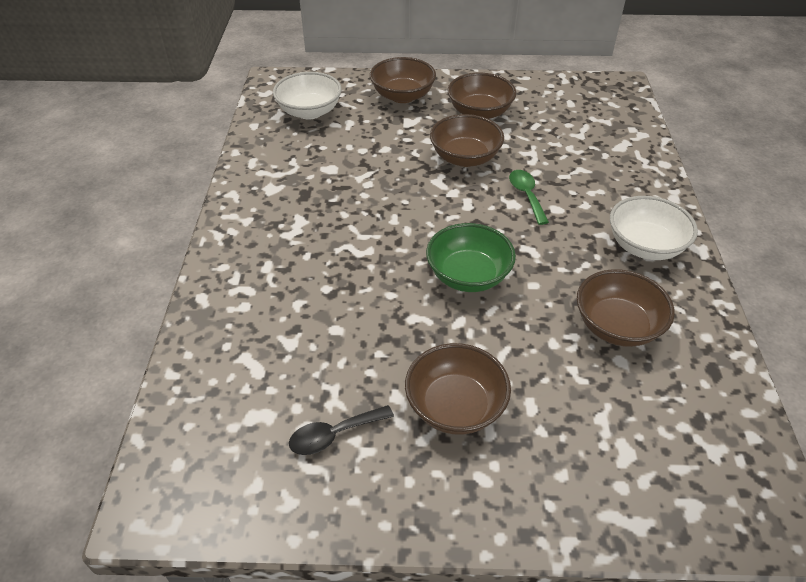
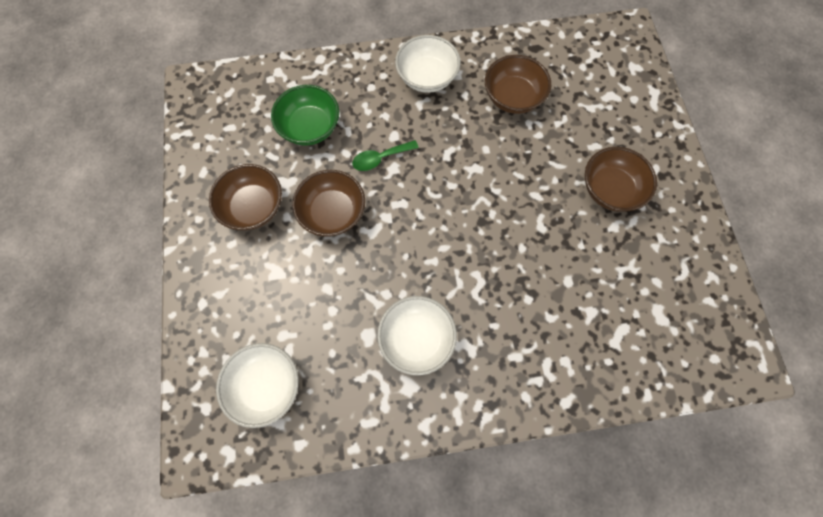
camera: 100 degrees left, 25 degrees up
(315, 198) = (416, 338): none -> white bowl
(334, 435) = (657, 261): black spoon -> none
(402, 96) = (226, 288): brown bowl -> none
(468, 276) = (487, 194): green bowl -> green bowl (310, 127)

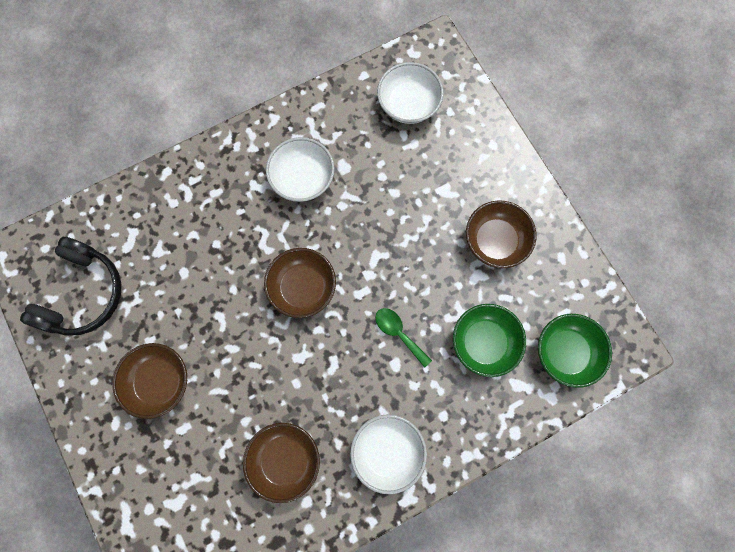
camera: 160 degrees right, 5 degrees up
(246, 98) = (566, 352): none -> green bowl
(333, 212) = (420, 261): brown bowl -> brown bowl (302, 287)
(380, 158) = (398, 333): green spoon -> green spoon turned 90 degrees counterclockwise
(676, 295) = (82, 293): none -> black headphones

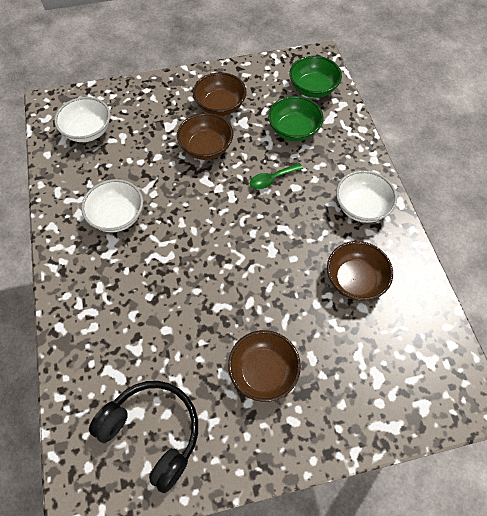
camera: 75 degrees left, 15 degrees down
(302, 287) = (213, 236): brown bowl -> brown bowl (206, 148)

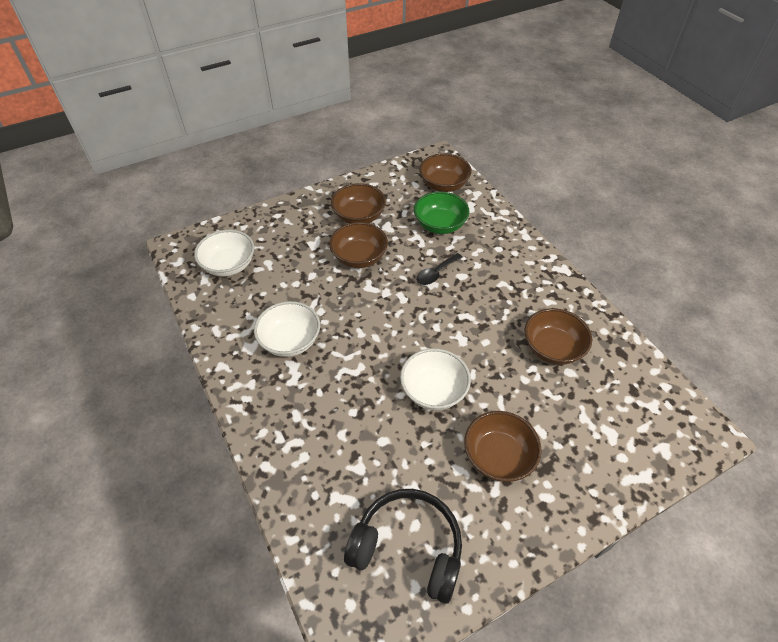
camera: 15 degrees left, 10 degrees down
(272, 179) = (436, 273): green spoon -> black spoon
(313, 89) = (443, 185): green bowl -> brown bowl
(361, 207) = (532, 281): white bowl -> white bowl (433, 390)

